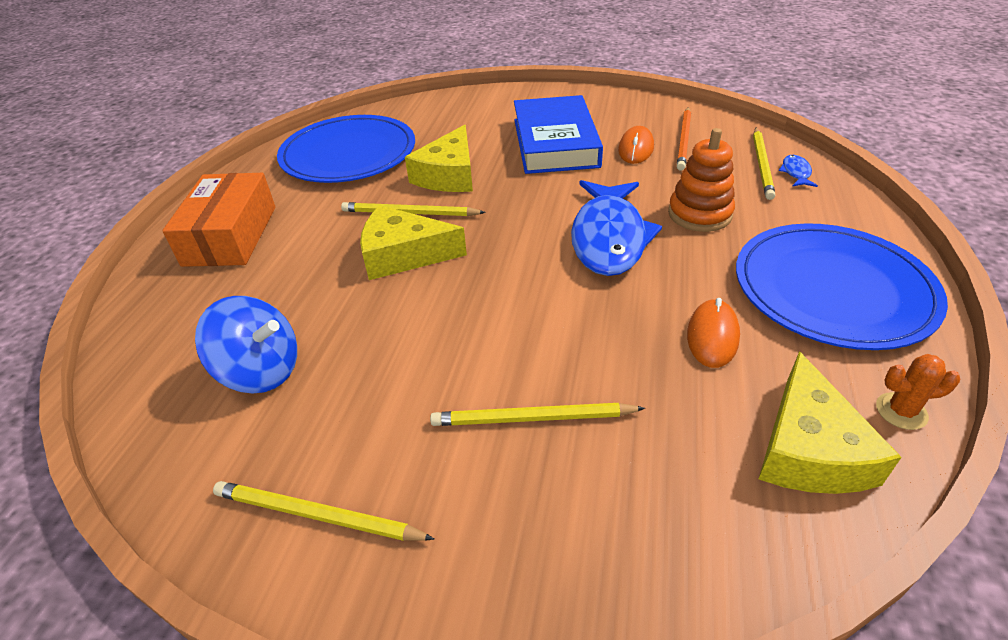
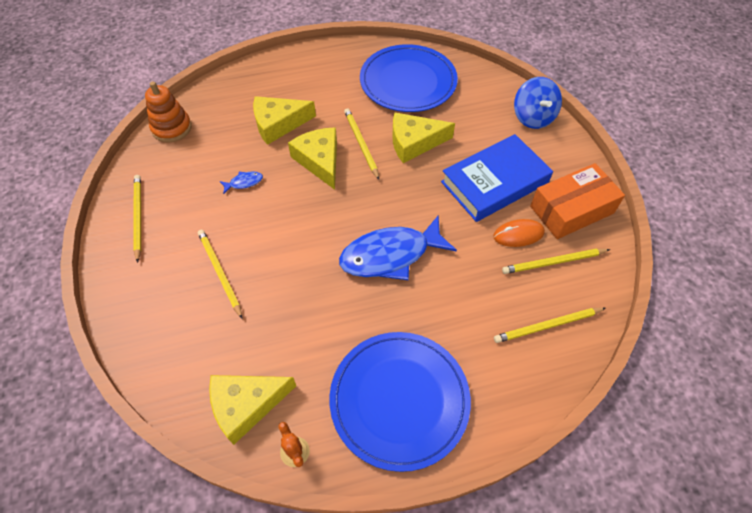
camera: 60 degrees right, 15 degrees up
(230, 235) = (298, 79): orange box -> orange box (571, 210)
(261, 371) = (207, 152): blue spinning top -> blue spinning top (533, 117)
(293, 276) = (278, 124): none -> yellow cheese
(684, 140) = (553, 262): orange pencil -> yellow pencil
(699, 214) = (449, 300): orange stacking toy -> orange stacking toy (171, 128)
(712, 336) = (318, 338): orange mouse -> none
(796, 173) = (550, 353): blue fish -> blue fish (244, 182)

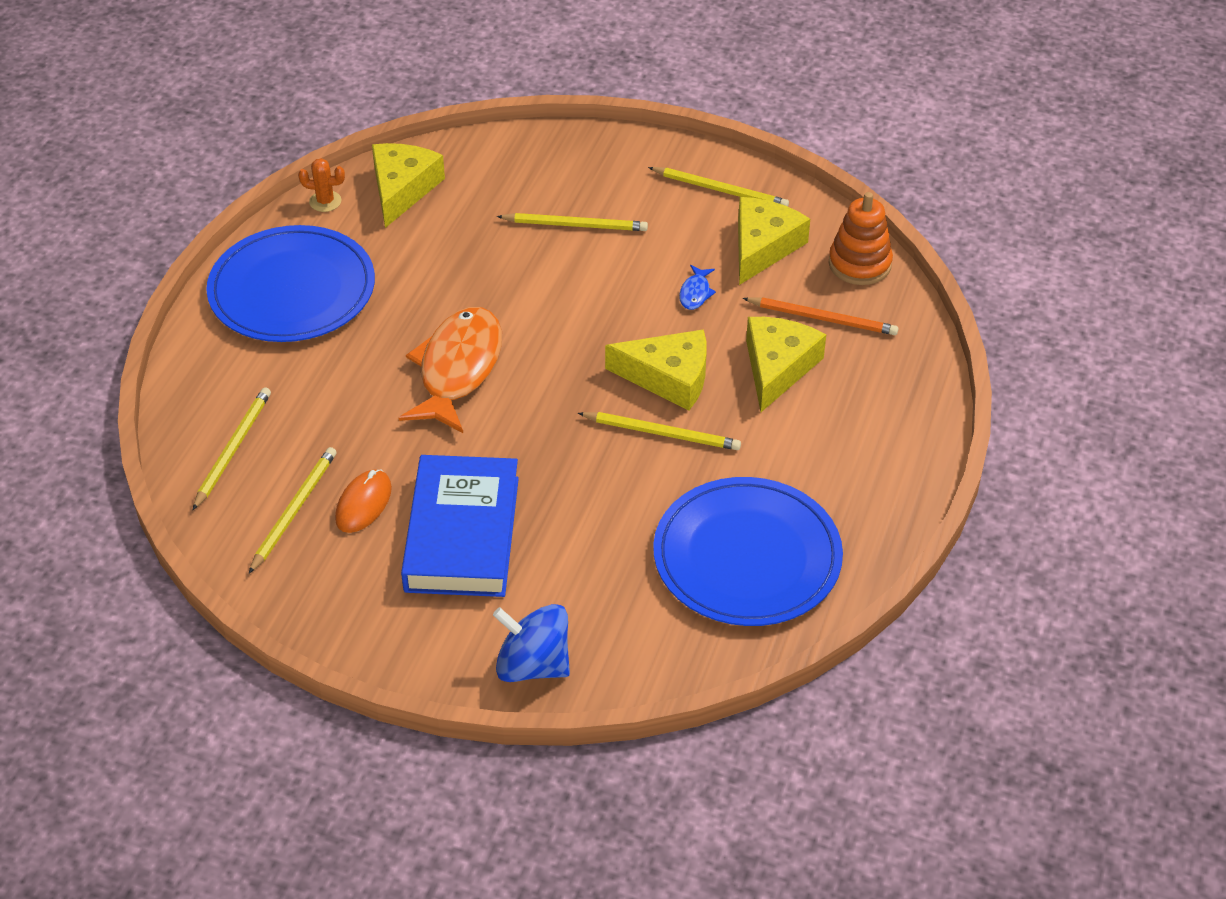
camera: 125 degrees right, 10 degrees down
(228, 123) = (823, 318): none -> orange pencil
(390, 255) = (458, 369): blue fish -> orange fish
(414, 142) = (612, 491): yellow cheese -> yellow cheese (763, 247)
(571, 210) = (340, 586): orange box -> none

